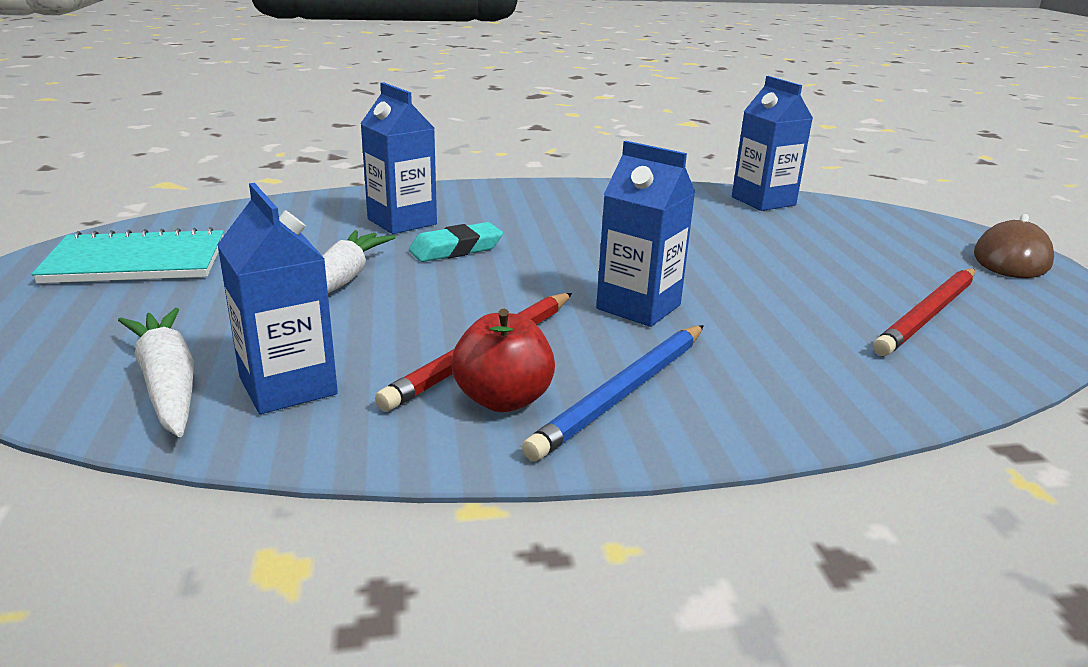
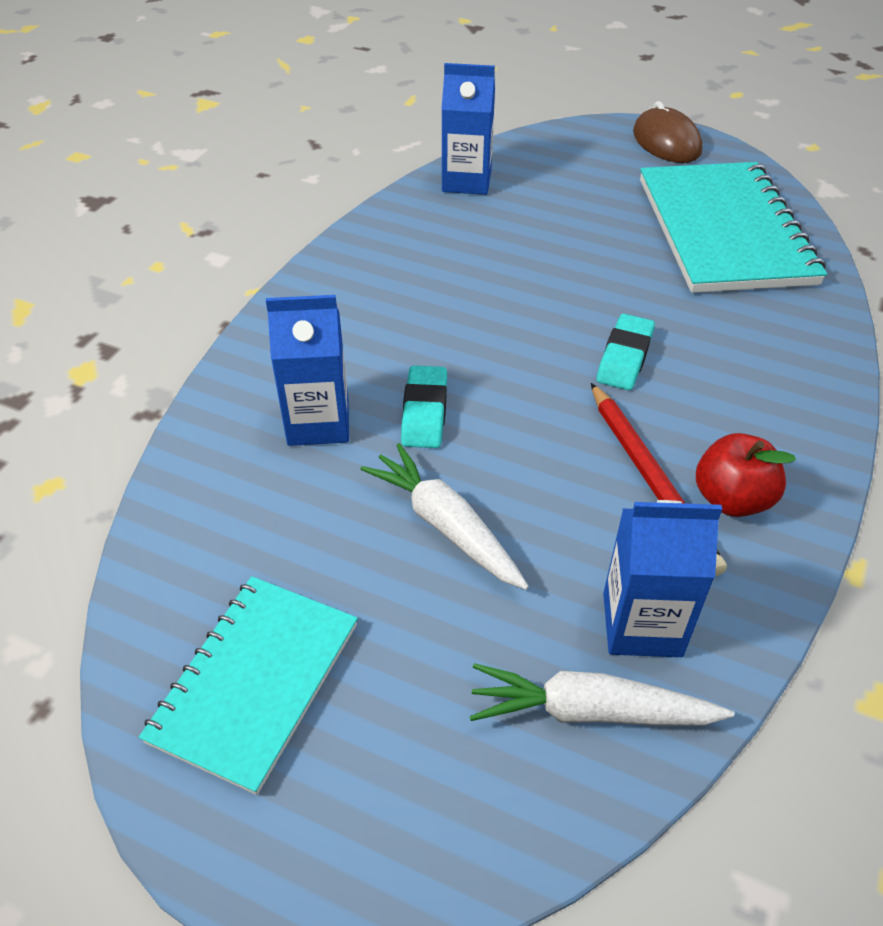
camera: 55 degrees left, 20 degrees up
(624, 393) = (754, 431): blue pencil -> none
(638, 307) = (624, 357): blue carton -> turquoise eraser
(928, 315) = (724, 231): red pencil -> turquoise notebook

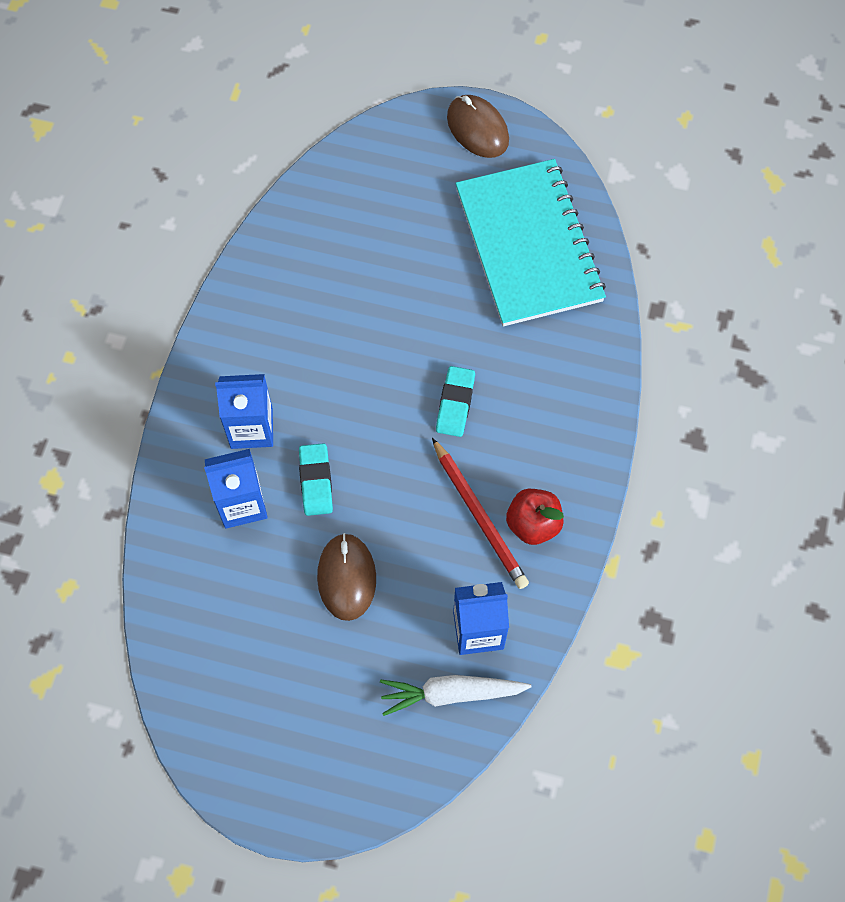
camera: 10 degrees left, 20 degrees up
(255, 681) = (251, 709): turquoise notebook -> none
(446, 526) = (347, 577): white carrot -> brown mouse
(466, 181) = (307, 212): blue carton -> blue carton (251, 428)

